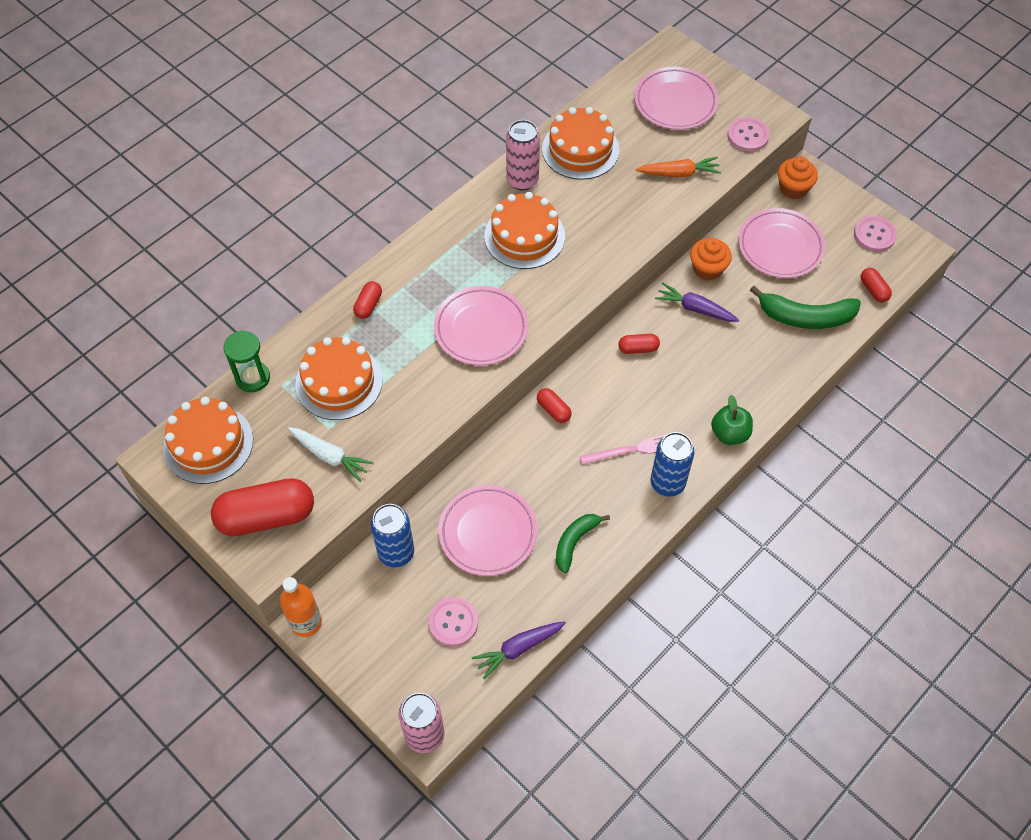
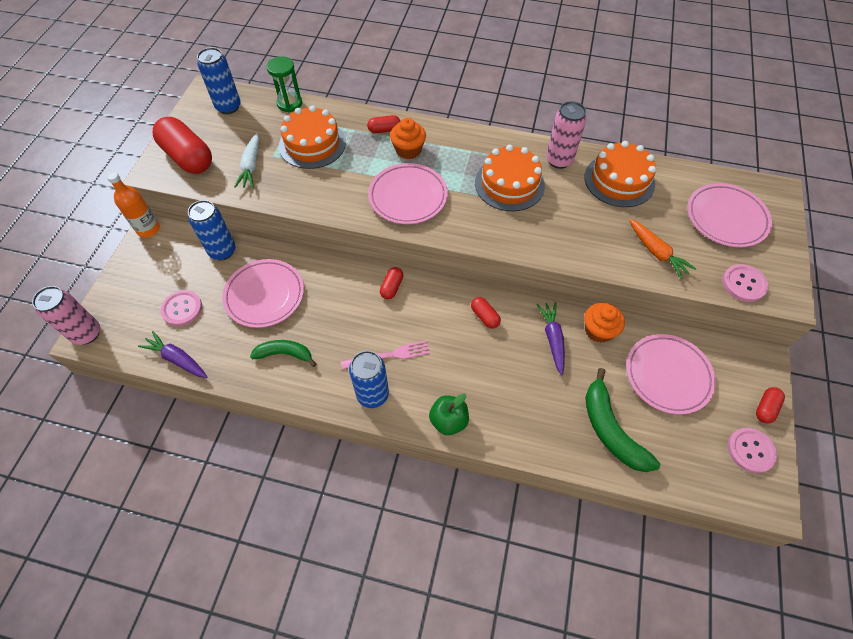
camera: 60 degrees right, 0 degrees up
(208, 444) = (228, 107): orange cake -> blue can
(632, 449) = (389, 355): pink fork -> pink fork turned 60 degrees counterclockwise
(793, 188) = (738, 358): orange cupcake -> orange cupcake (408, 150)
(873, 290) = (687, 477): red capsule -> red capsule (765, 408)

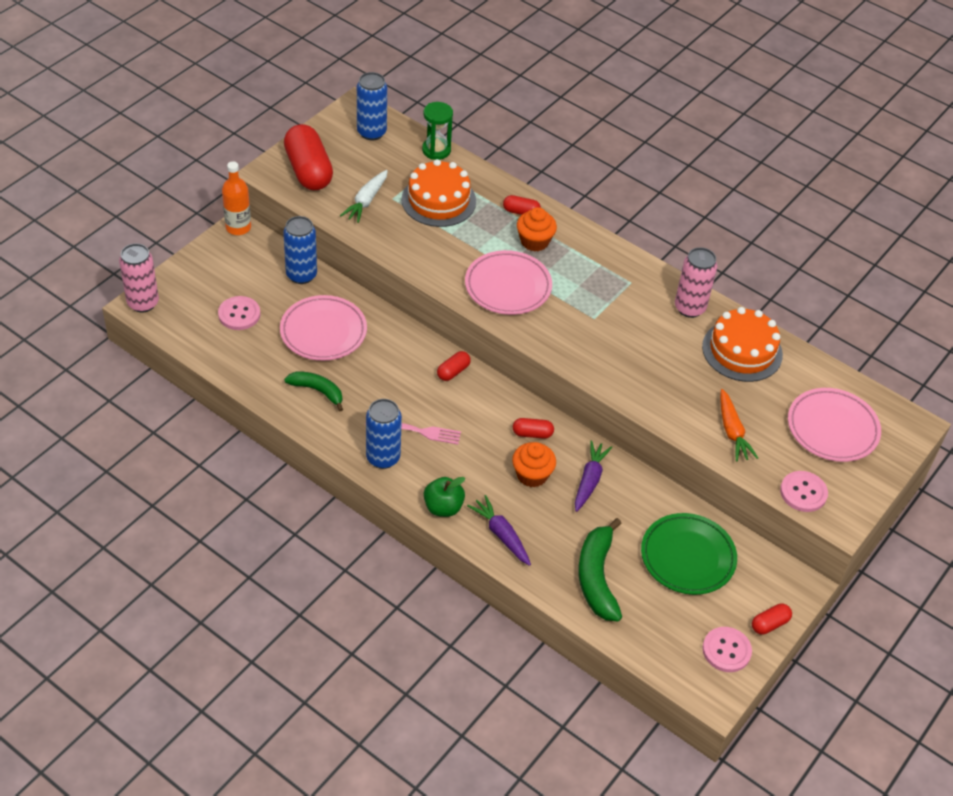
camera: 20 degrees right, 10 degrees down
(177, 359) = (216, 357): purple carrot -> purple carrot (501, 535)
(484, 316) = (532, 434): red capsule -> red capsule turned 75 degrees counterclockwise
(509, 184) = (621, 312): orange cake -> none
(598, 330) = (642, 491): orange cupcake -> orange cupcake (532, 475)
(667, 375) = (687, 557): pink plate -> green plate

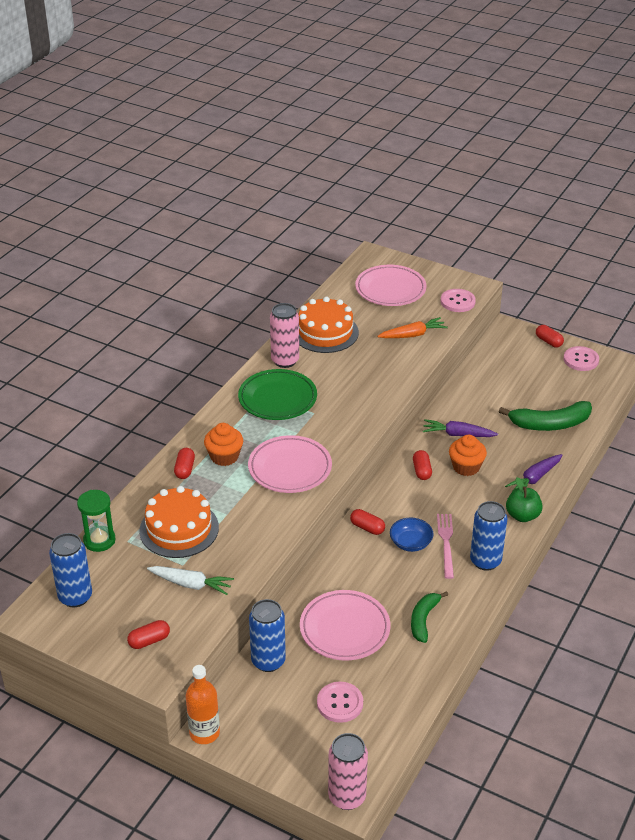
camera: 95 degrees left, 10 degrees down
(308, 170) = (149, 640): red capsule -> red capsule, size x0.47
(423, 402) = (410, 543): none -> blue bowl
(687, 557) = (509, 380): green plate -> green plate (277, 398)

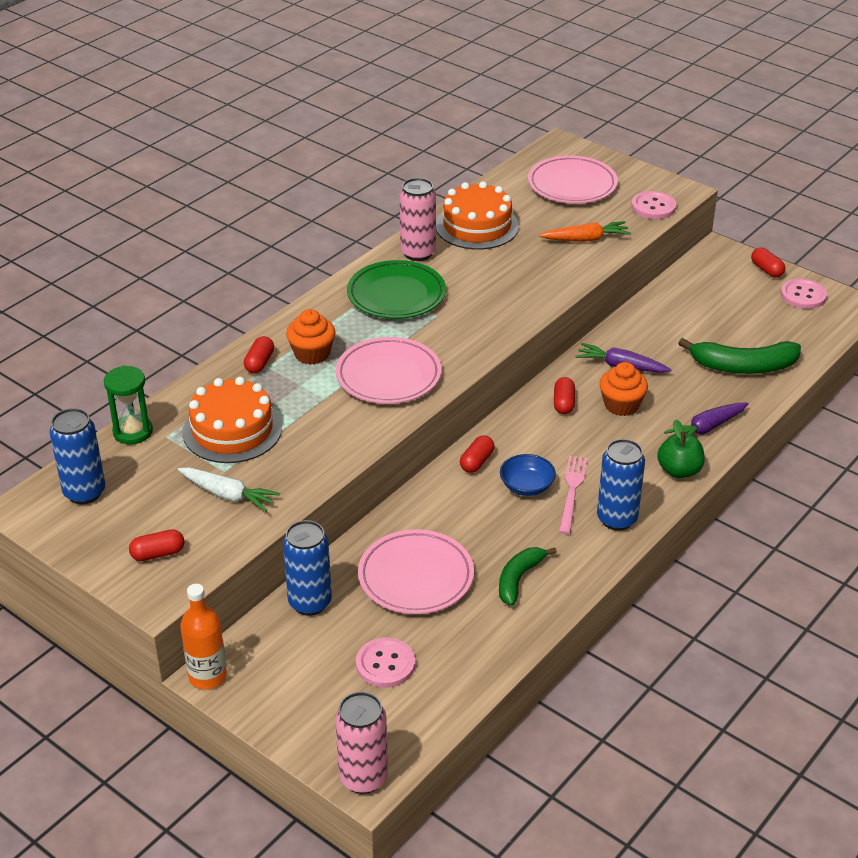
camera: 10 degrees right, 0 degrees up
(367, 528) = (477, 462): red capsule -> red capsule turned 75 degrees clockwise

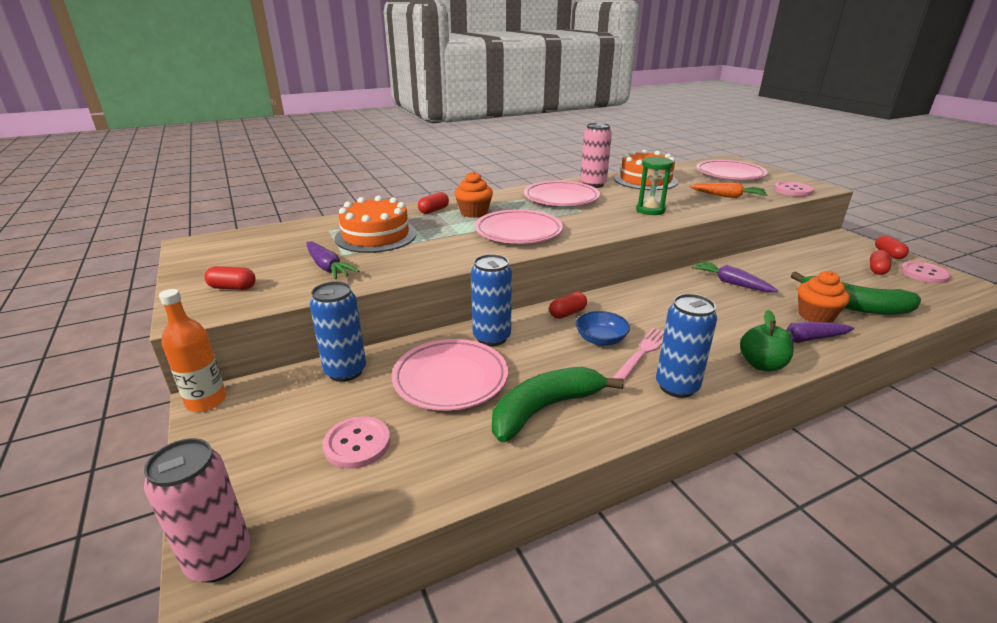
camera: 25 degrees right, 10 degrees down
(84, 492) = (238, 245): blue can -> blue can (491, 337)
(133, 432) = (311, 224): green hourglass -> green hourglass (650, 210)
(227, 495) = (327, 267): white carrot -> purple carrot
(396, 295) = (561, 198): green plate -> pink plate
(519, 579) = (545, 409): green banana -> green banana, size x1.57
(563, 403) = (667, 294): red capsule -> red capsule (877, 270)
(621, 405) = (720, 306): orange cupcake -> orange cupcake (815, 316)

